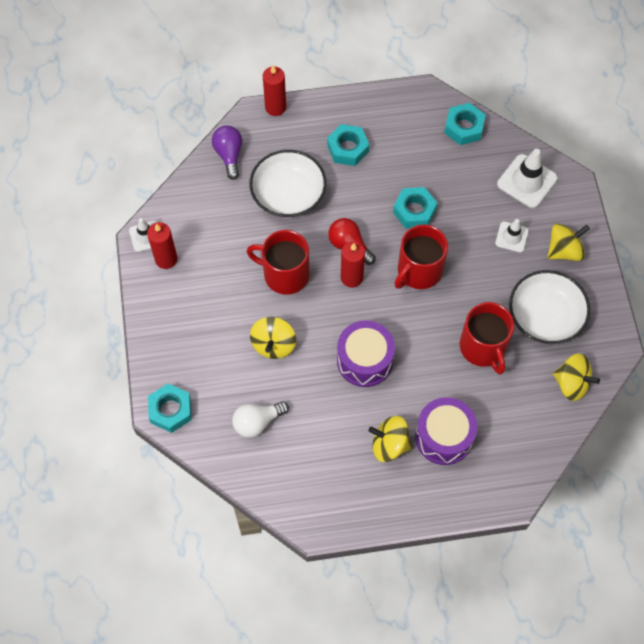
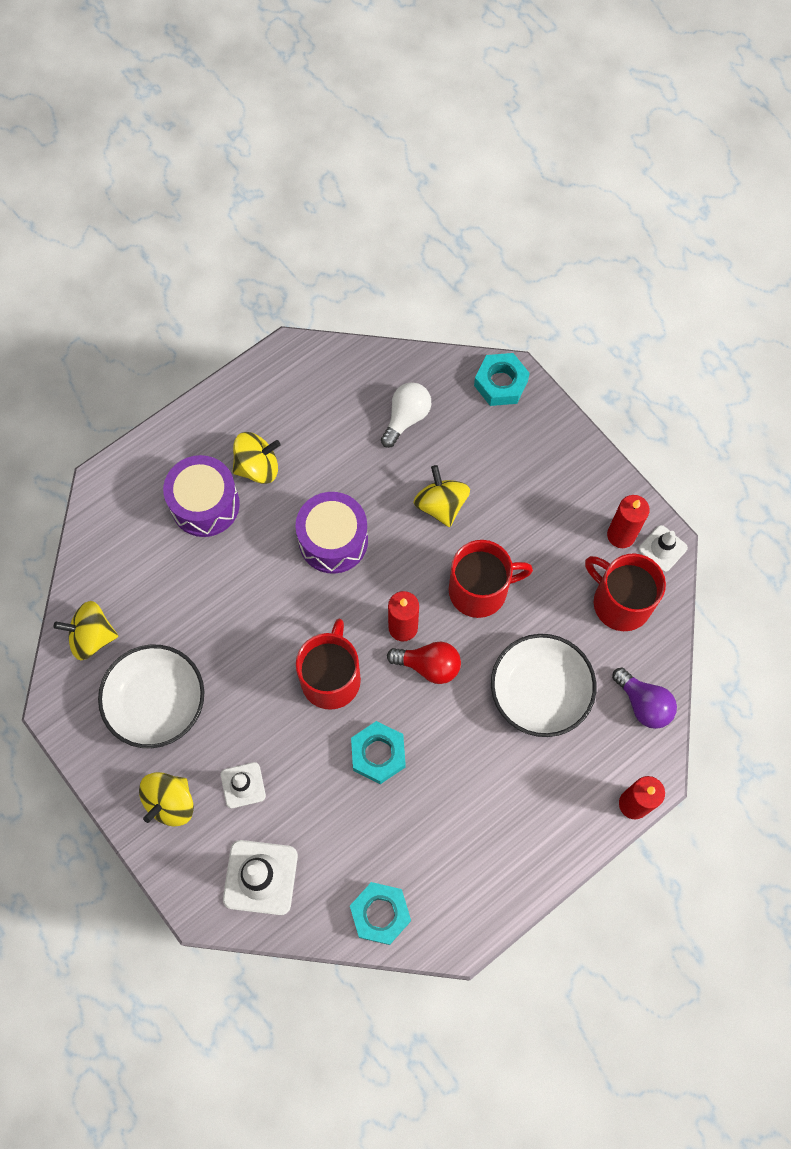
camera: 150 degrees right, 5 degrees up
(347, 148) = (508, 796): turquoise nut -> none
(483, 347) = (211, 625): red mug -> red mug (620, 602)

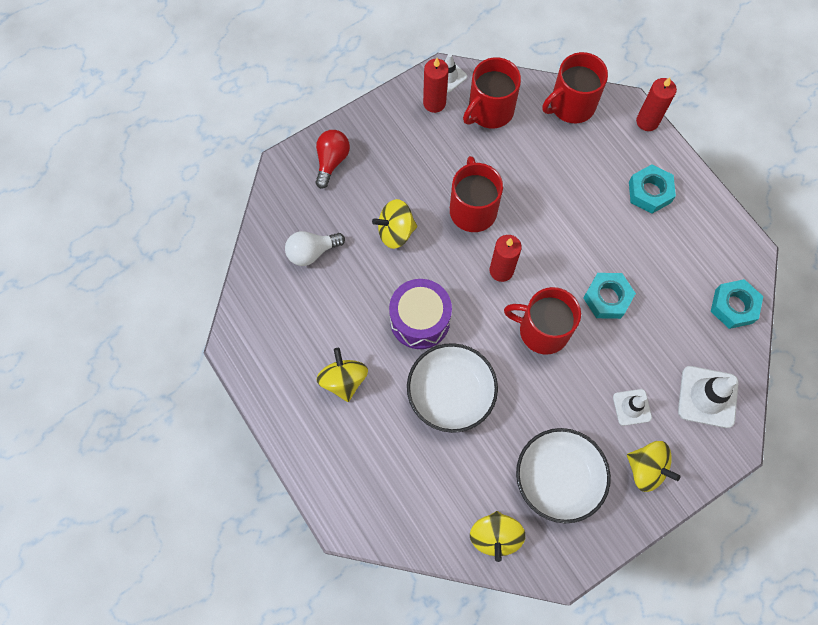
camera: 85 degrees left, 0 degrees up
(205, 504) = (375, 428): purple drum -> none
(406, 418) = (312, 252): white light bulb -> white light bulb turned 60 degrees counterclockwise
(429, 665) = (535, 253): red light bulb -> red light bulb (331, 161)
(500, 383) = (289, 175): turquoise nut -> turquoise nut (649, 192)
(540, 691) = (559, 175): white bowl -> white bowl (451, 393)
(643, 704) = (571, 105): purple light bulb -> red mug

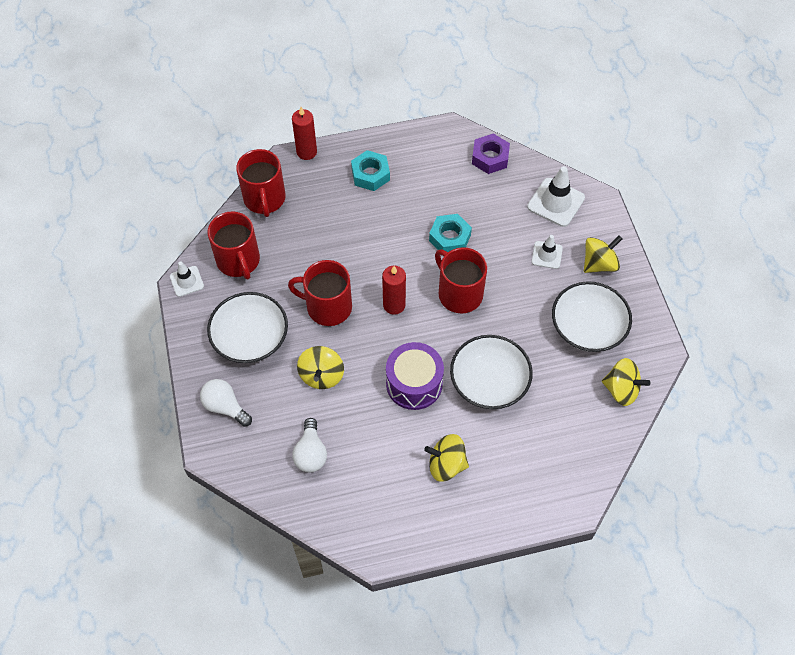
camera: 70 degrees left, 10 degrees down
(331, 161) = (225, 407): red light bulb -> white light bulb
(410, 154) = (250, 338): none -> white bowl
(434, 103) = (208, 301): red candle -> none
(542, 330) = (459, 293): red mug -> red mug turned 105 degrees clockwise
(733, 306) = (490, 158): turquoise nut -> purple nut

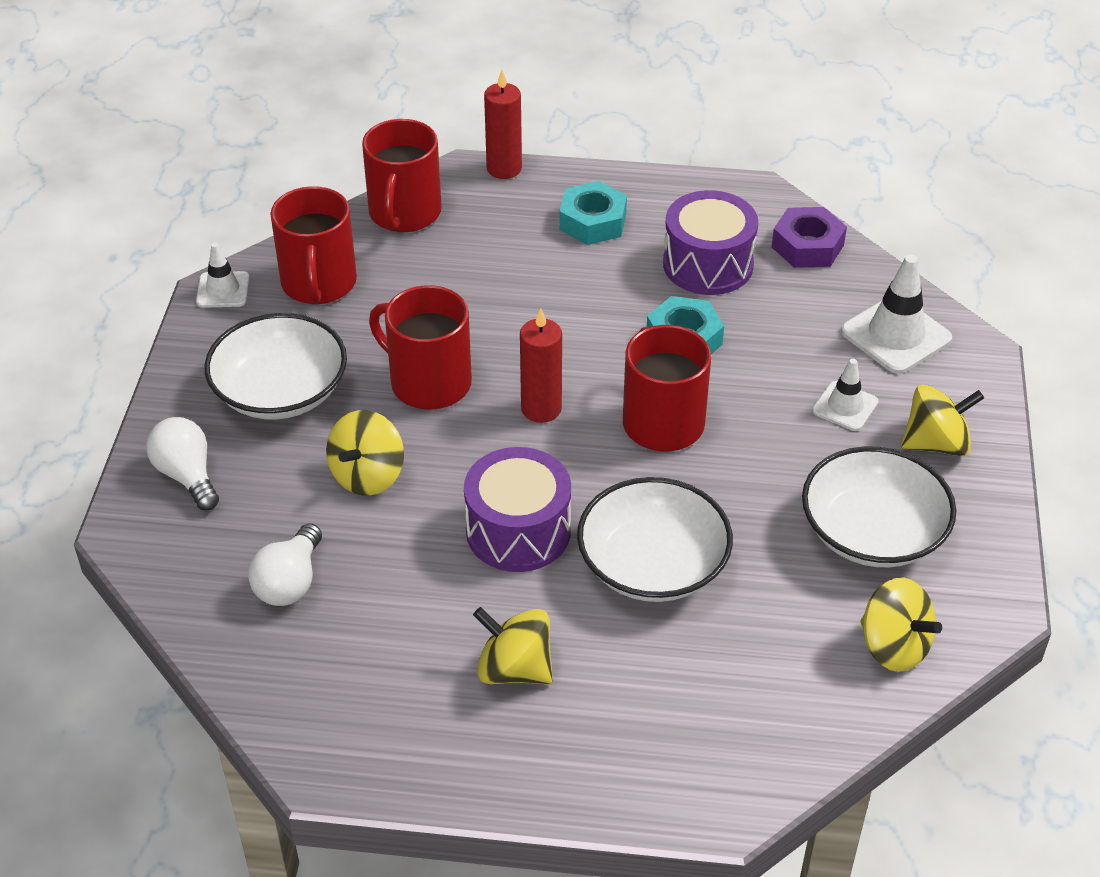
camera: 20 degrees right, 15 degrees down
(443, 185) = (708, 264): none -> purple drum

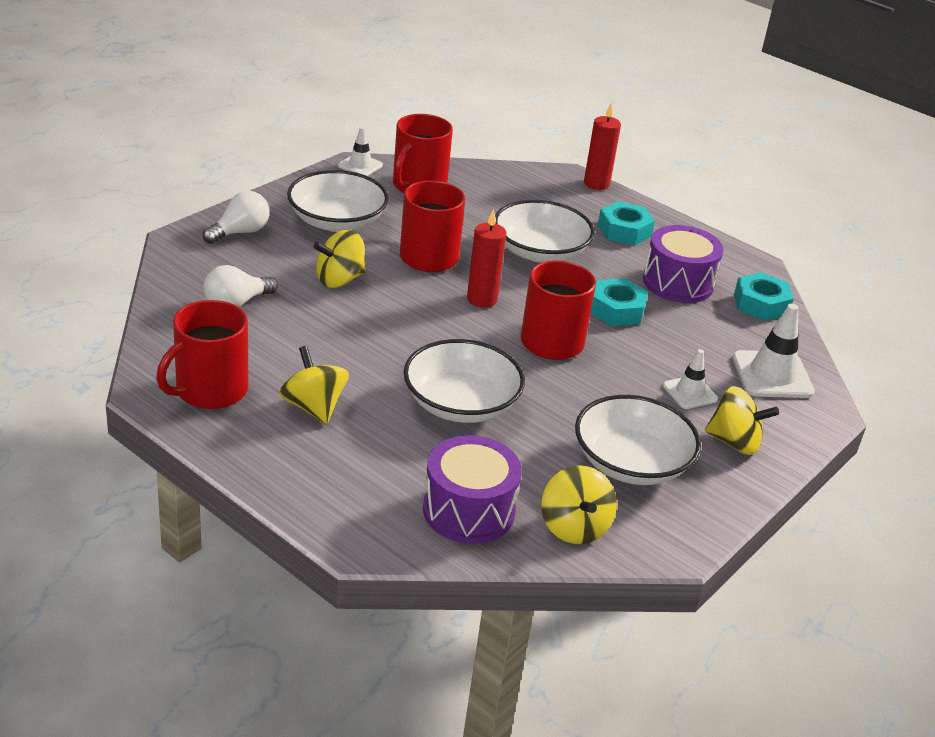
camera: 30 degrees right, 10 degrees down
(187, 475) = (240, 232): white light bulb -> white light bulb turned 45 degrees clockwise
(404, 213) = (508, 178): red mug -> red mug (210, 390)
(518, 531) = (396, 347): purple drum -> purple drum (468, 510)
(536, 304) = (540, 252): none -> white bowl
(807, 246) = (761, 304): purple nut -> turquoise nut

